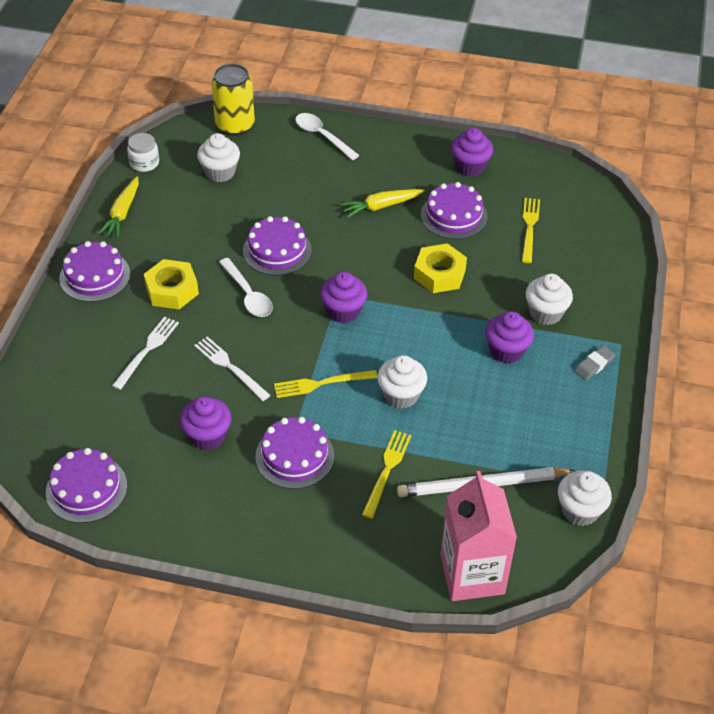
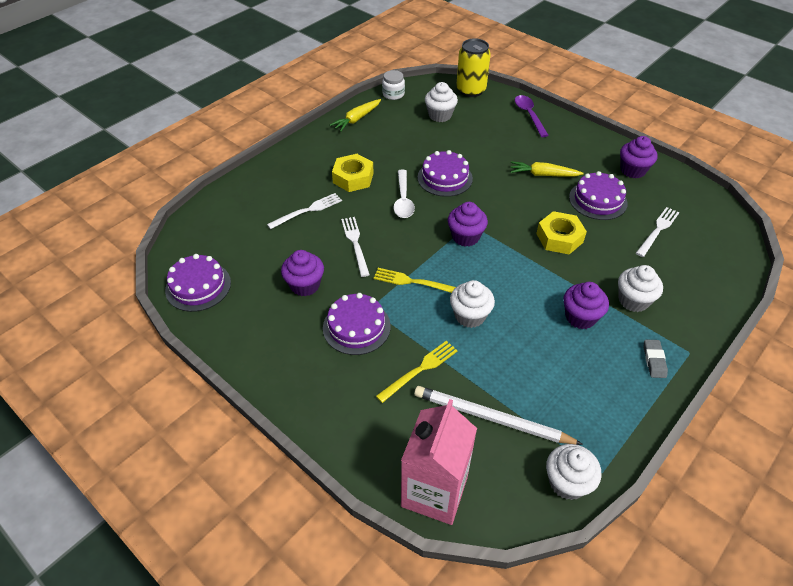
camera: 30 degrees right, 0 degrees up
(95, 276) = (310, 151): purple cake -> none
(322, 136) = (529, 115): white spoon -> purple spoon
(529, 228) = (657, 230): yellow fork -> white fork
(594, 365) = (654, 360): grey eraser -> grey eraser turned 75 degrees counterclockwise

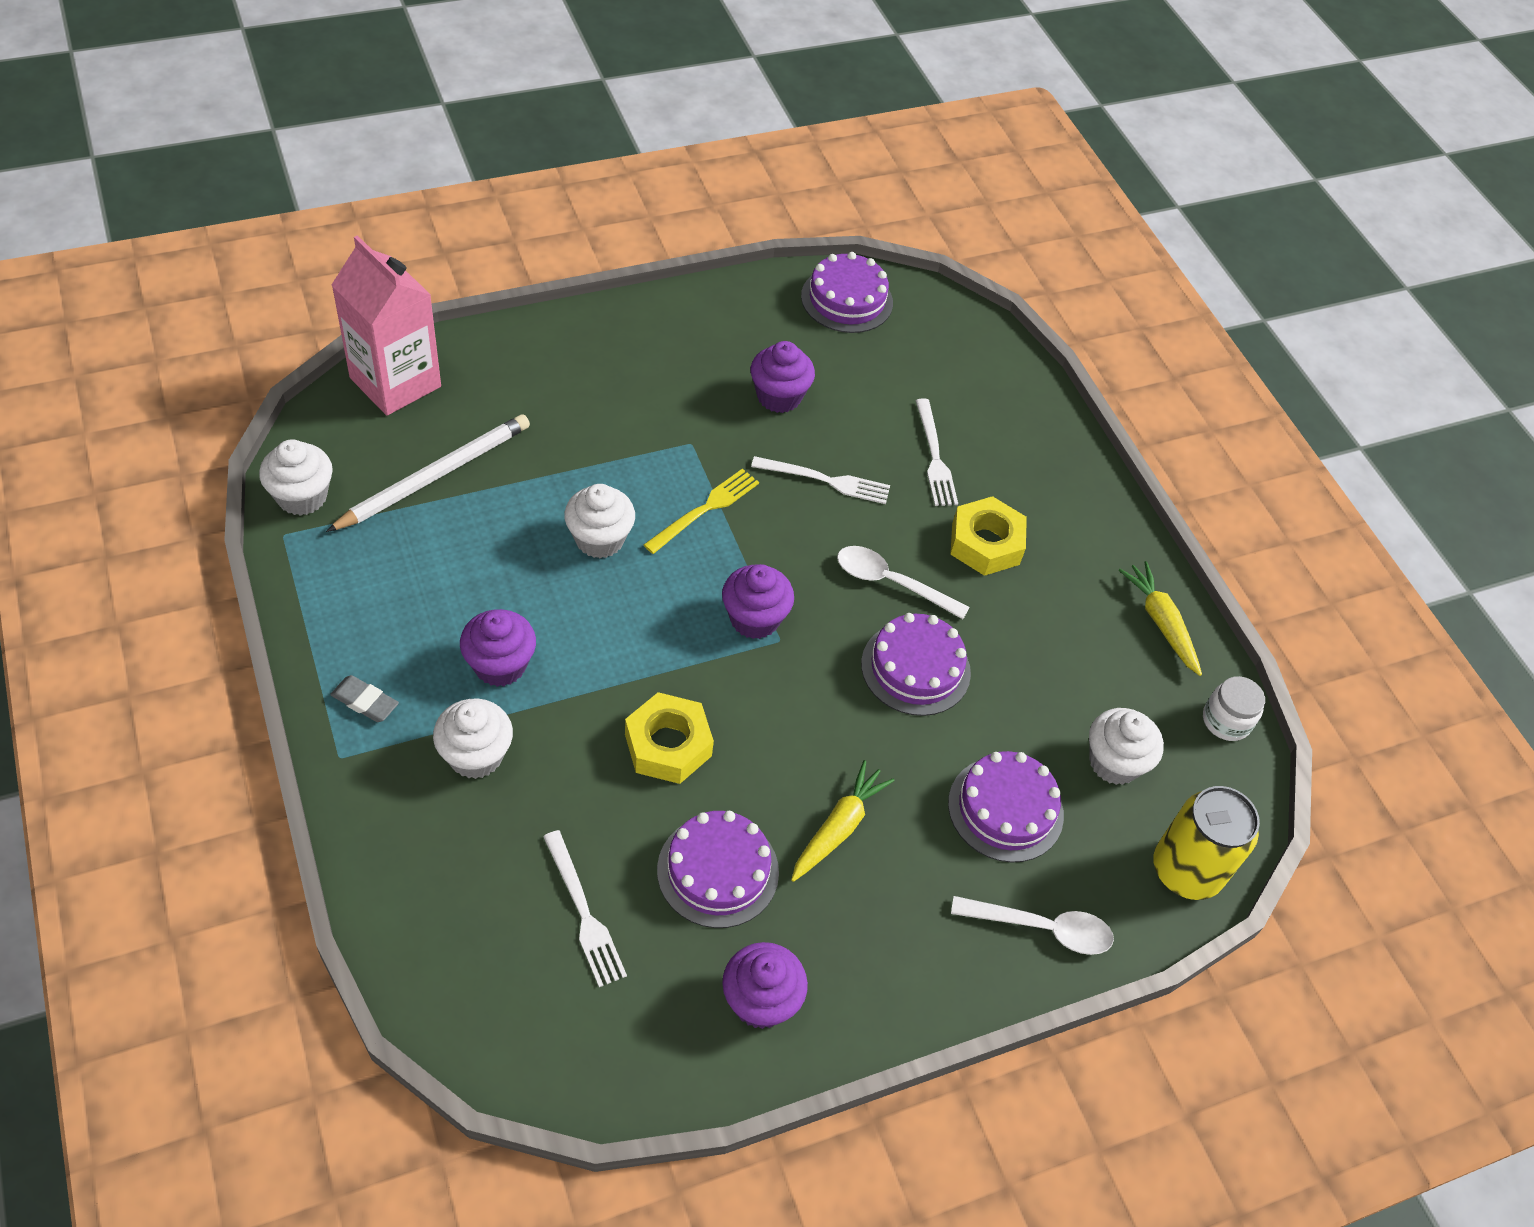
camera: 110 degrees right, 5 degrees up
(356, 327) = (669, 416): purple cake -> purple cake (1005, 809)
(419, 370) = (555, 444): yellow fork -> none
(529, 115) = (1042, 928): purple spoon -> white spoon

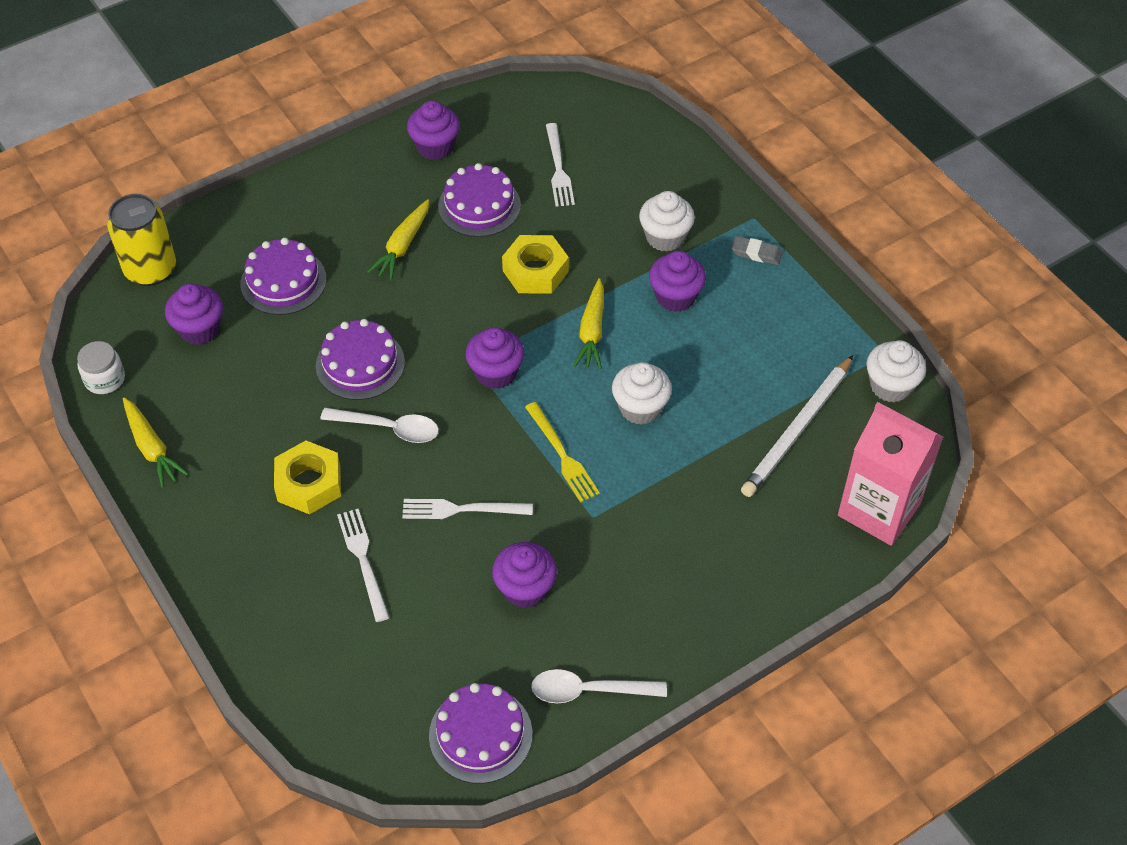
camera: 175 degrees right, 0 degrees up
(583, 912) = (558, 168): white fork -> white fork turned 150 degrees counterclockwise
(623, 643) = (592, 331): none -> yellow carrot
(704, 510) = (562, 455): yellow fork -> yellow fork turned 60 degrees counterclockwise
(1042, 928) = (256, 217): white spoon -> white spoon (588, 691)
(1114, 762) = (199, 329): white cupcake -> purple cupcake

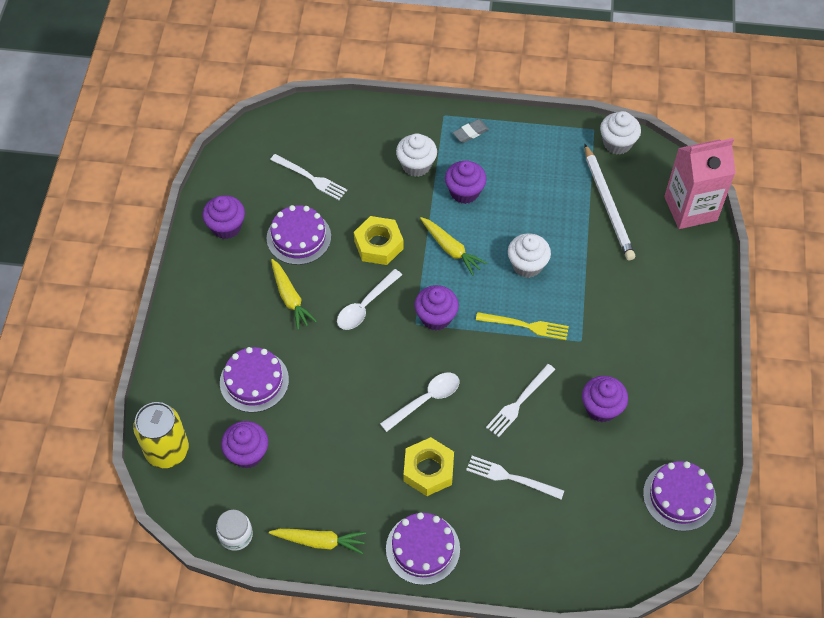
camera: 50 degrees left, 5 degrees up
(360, 364) = (362, 382): purple cake -> purple cake (422, 548)
(588, 691) = (693, 423): white spoon -> white spoon (365, 306)

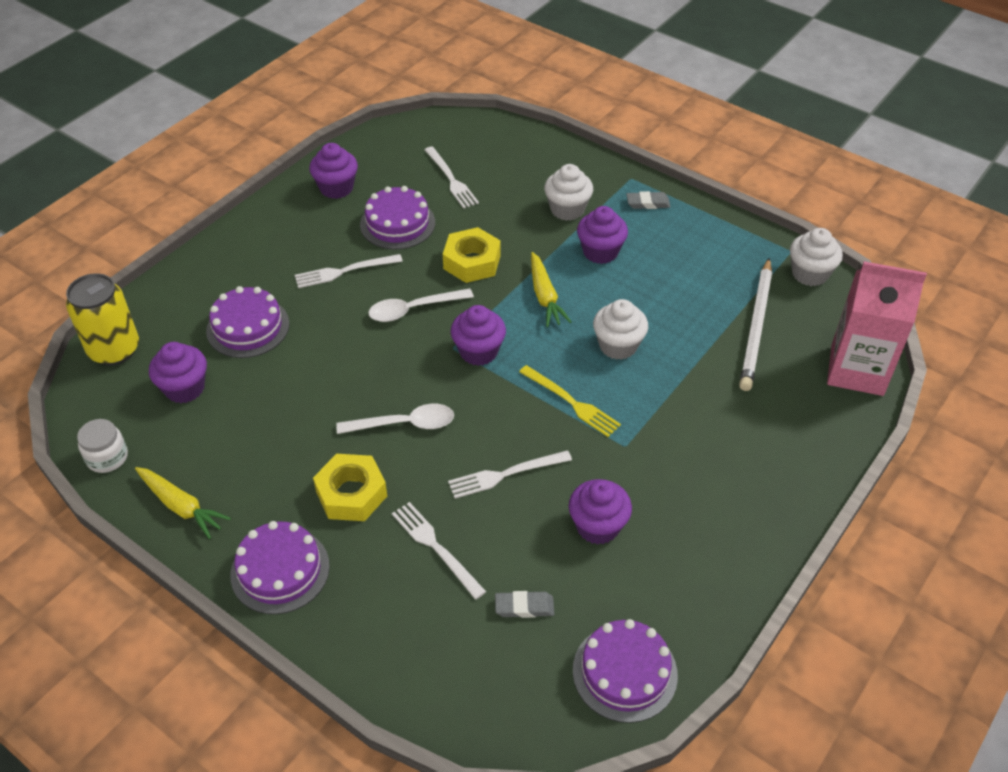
camera: 30 degrees right, 10 degrees down
(290, 298) = (345, 271): yellow carrot -> white fork
(593, 487) = (524, 607): none -> grey eraser

